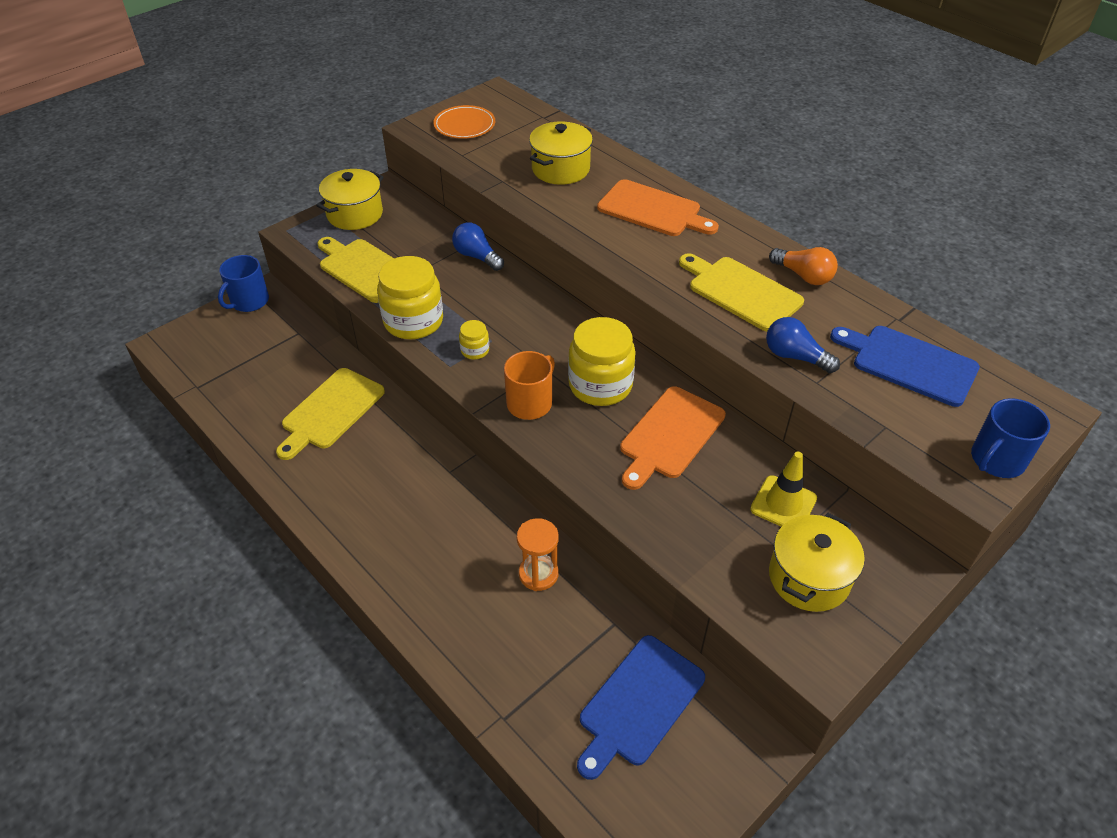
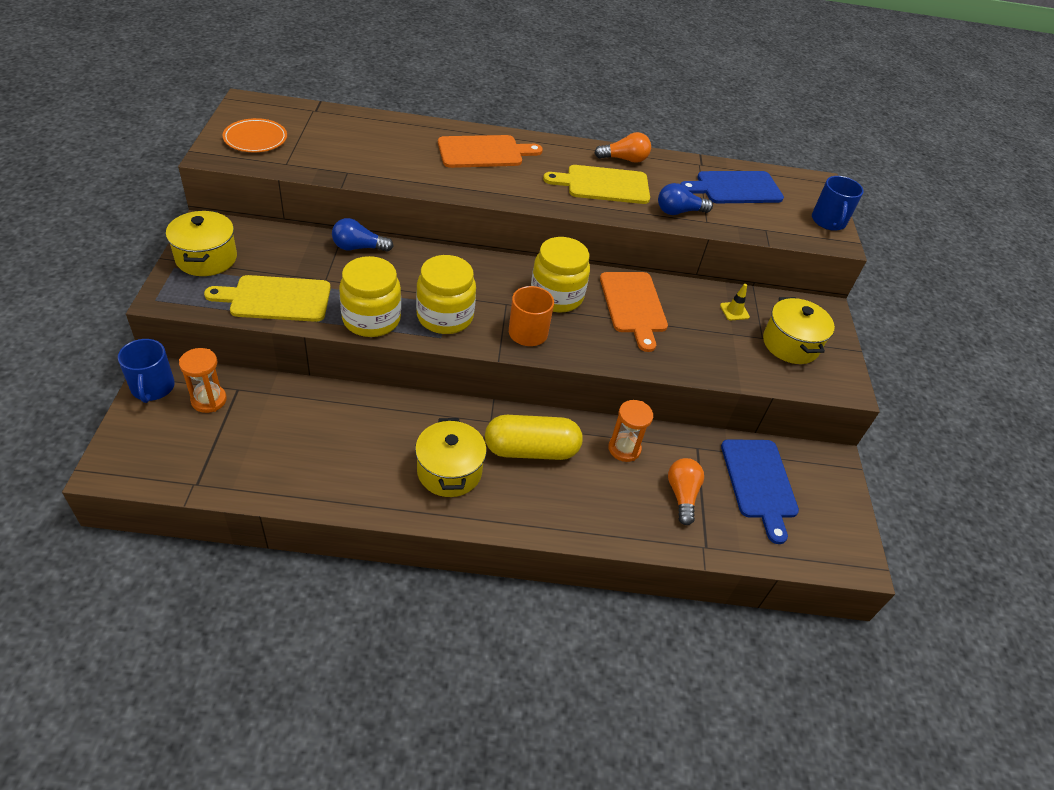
camera: 50 degrees left, 0 degrees up
(271, 330) = (209, 400): none -> orange hourglass
(331, 411) = (347, 433): yellow cutting board -> none
(453, 518) = (531, 450): none -> yellow capsule
(475, 350) = (445, 317): yellow jar -> yellow jar, size x2.14
(541, 655) = (682, 495): none -> orange light bulb
(560, 169) = (381, 146): yellow pot -> yellow pot (449, 471)
(783, 504) = (734, 311): yellow traffic cone -> yellow traffic cone, size x0.61

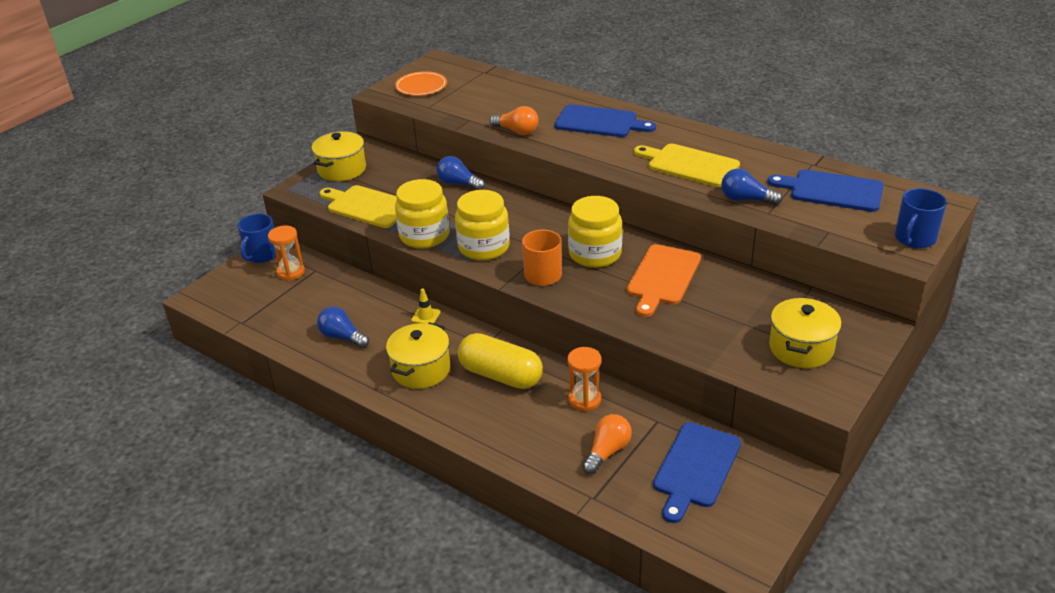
camera: 40 degrees right, 10 degrees down
(334, 462) = (342, 337): none -> blue light bulb
(484, 152) = (599, 122): orange cutting board -> blue cutting board
(624, 159) = (733, 148): orange light bulb -> orange light bulb (517, 131)
(734, 311) = (765, 306): yellow traffic cone -> yellow traffic cone (426, 316)

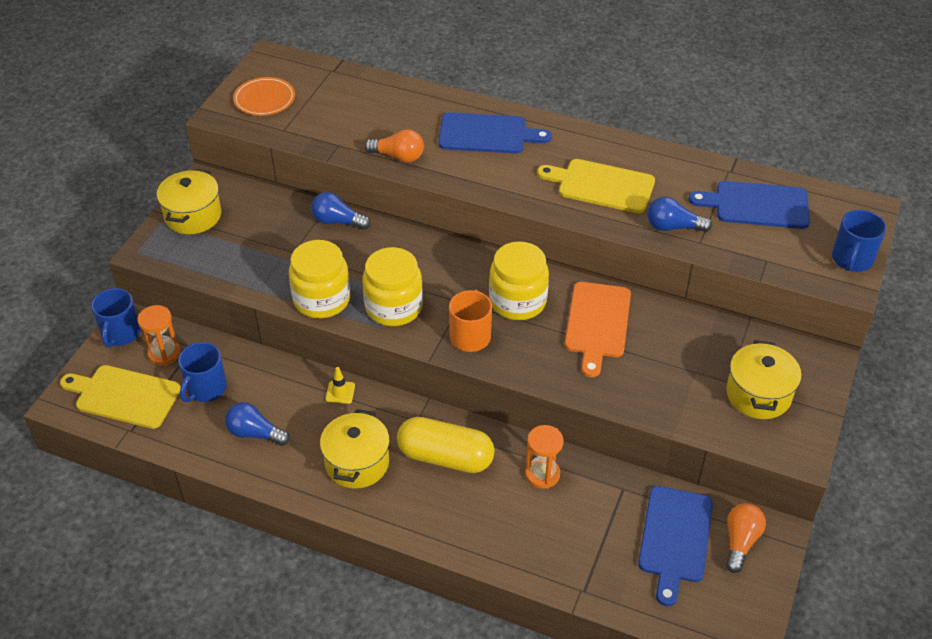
camera: 15 degrees left, 10 degrees up
(314, 300) = (205, 388): none -> blue mug
(367, 206) = (241, 266): yellow cutting board -> yellow cutting board (124, 396)
(607, 452) = (582, 534): orange light bulb -> orange light bulb (740, 542)

